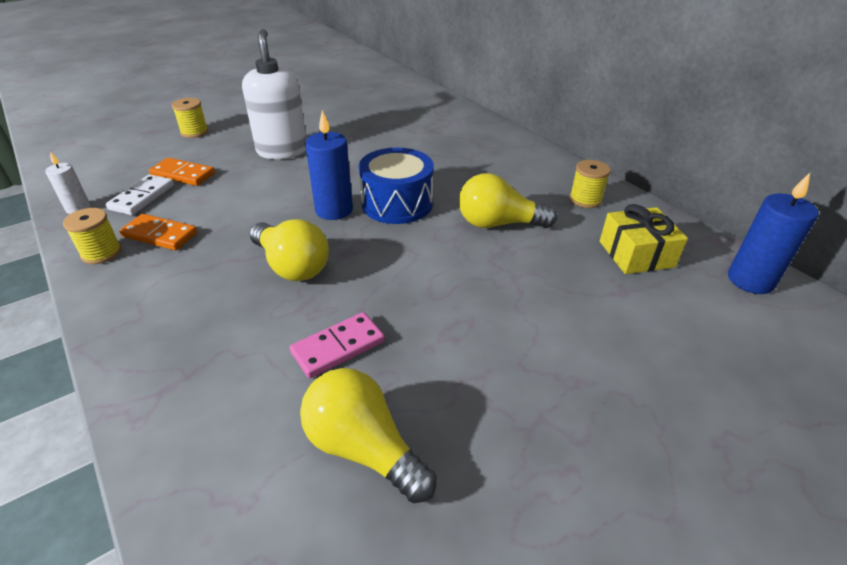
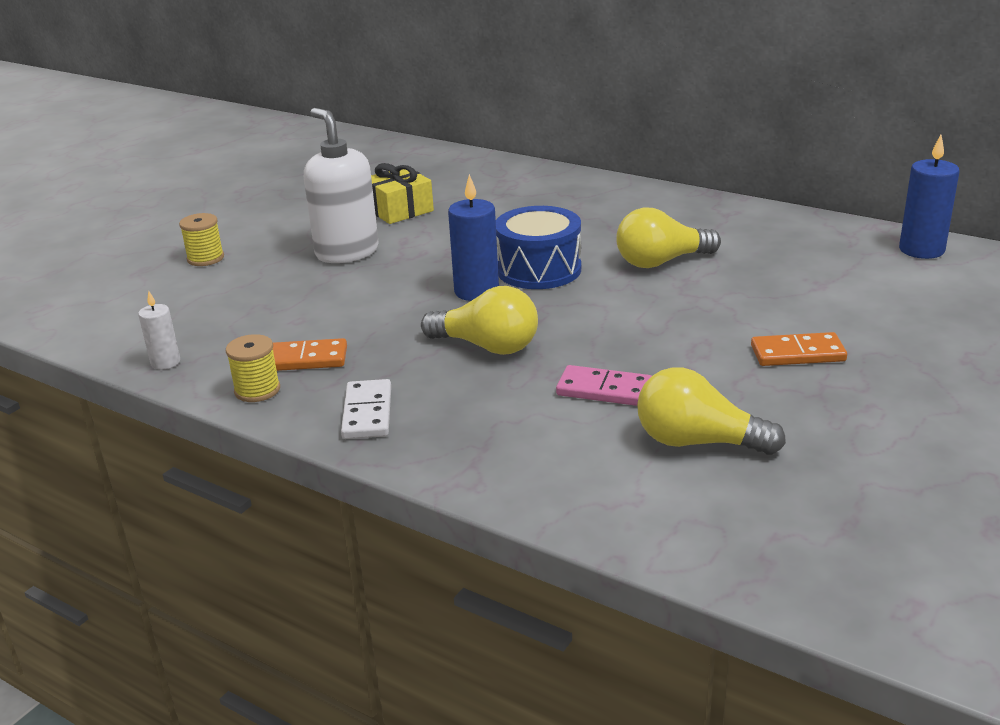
camera: 20 degrees left, 10 degrees down
(142, 197) = (232, 334): white domino -> white domino (367, 413)
(183, 174) = (252, 302): orange domino -> orange domino (797, 353)
(338, 347) = (604, 390): pink domino -> pink domino turned 75 degrees clockwise
(585, 200) = (728, 222): yellow spool -> none
(636, 254) = (811, 254): yellow gift -> yellow gift (399, 210)

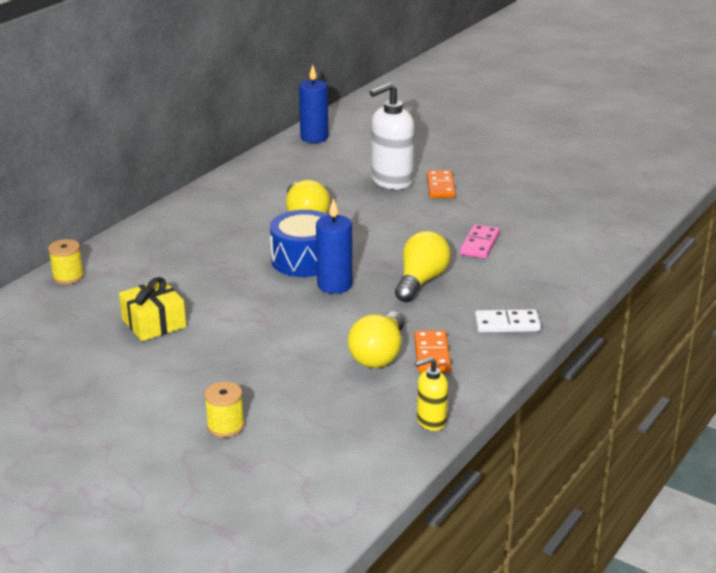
camera: 90 degrees left, 0 degrees up
(165, 362) = (431, 421): white candle -> yellow soap dispenser
(257, 390) = (476, 371): yellow spool -> yellow spool (68, 277)
(347, 252) = (240, 346): white soap dispenser -> white soap dispenser (391, 181)
(697, 442) = (534, 222): yellow light bulb -> yellow light bulb (379, 355)

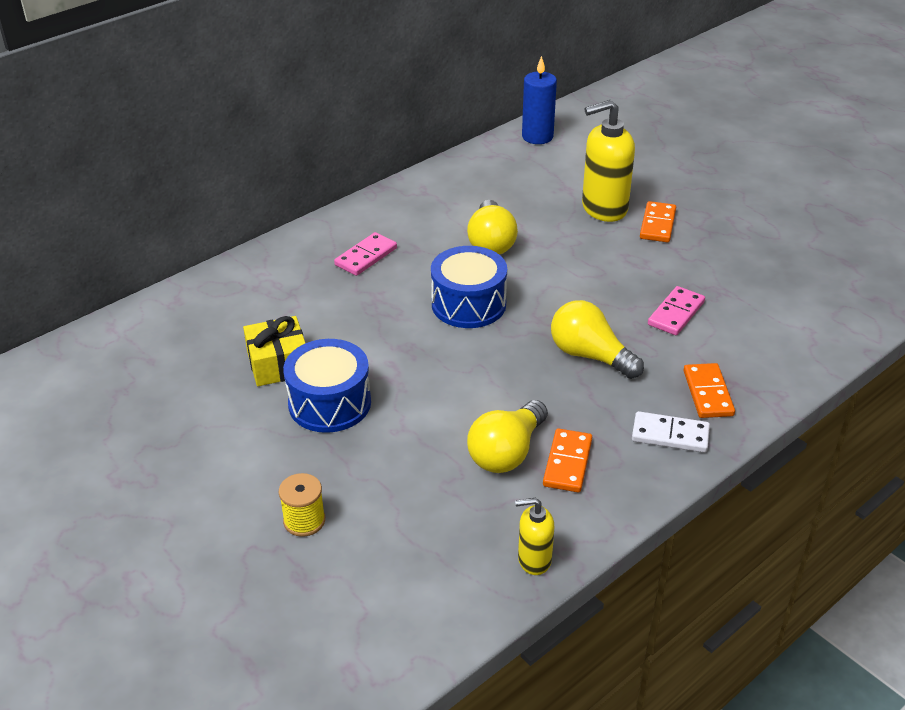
camera: 15 degrees right, 10 degrees up
(68, 277) = (213, 286): yellow spool -> none
(199, 238) = (366, 257): none -> pink domino
(212, 344) = (329, 403): none -> blue drum
(334, 285) = (490, 345): blue candle -> none
(391, 181) = (604, 208): white soap dispenser -> yellow soap dispenser
(421, 281) = (590, 355): yellow light bulb -> yellow light bulb turned 90 degrees counterclockwise
(526, 293) = (708, 393): none -> orange domino

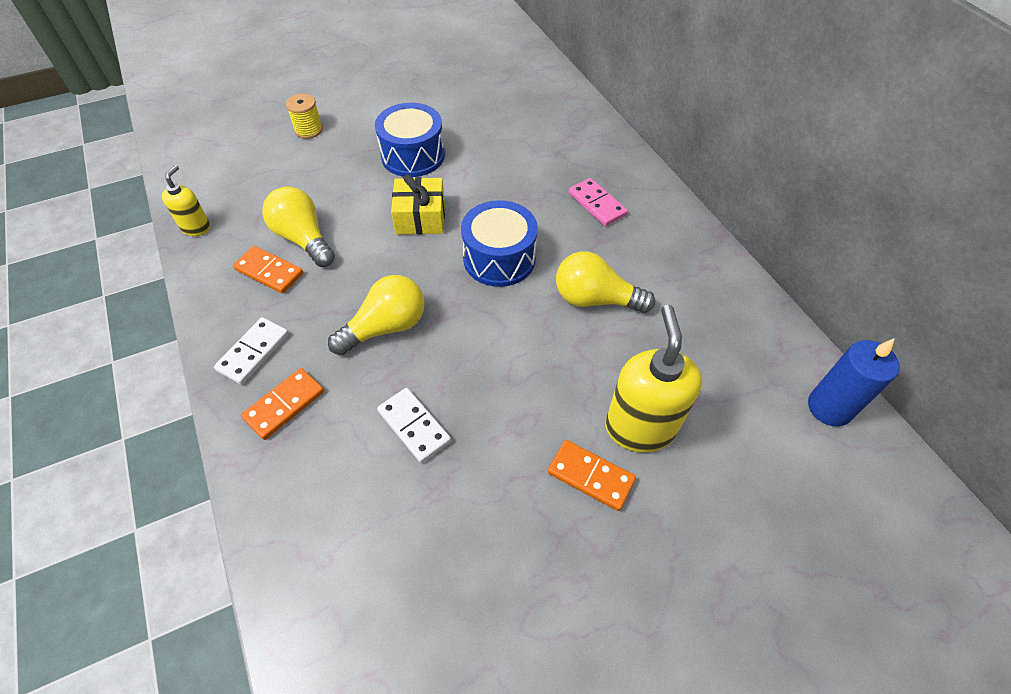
camera: 105 degrees right, 15 degrees up
(278, 364) = (470, 136): yellow gift -> yellow gift (420, 217)
(676, 313) = (414, 426): pink domino -> white domino
(708, 393) = (284, 405): orange domino -> orange domino turned 60 degrees counterclockwise

